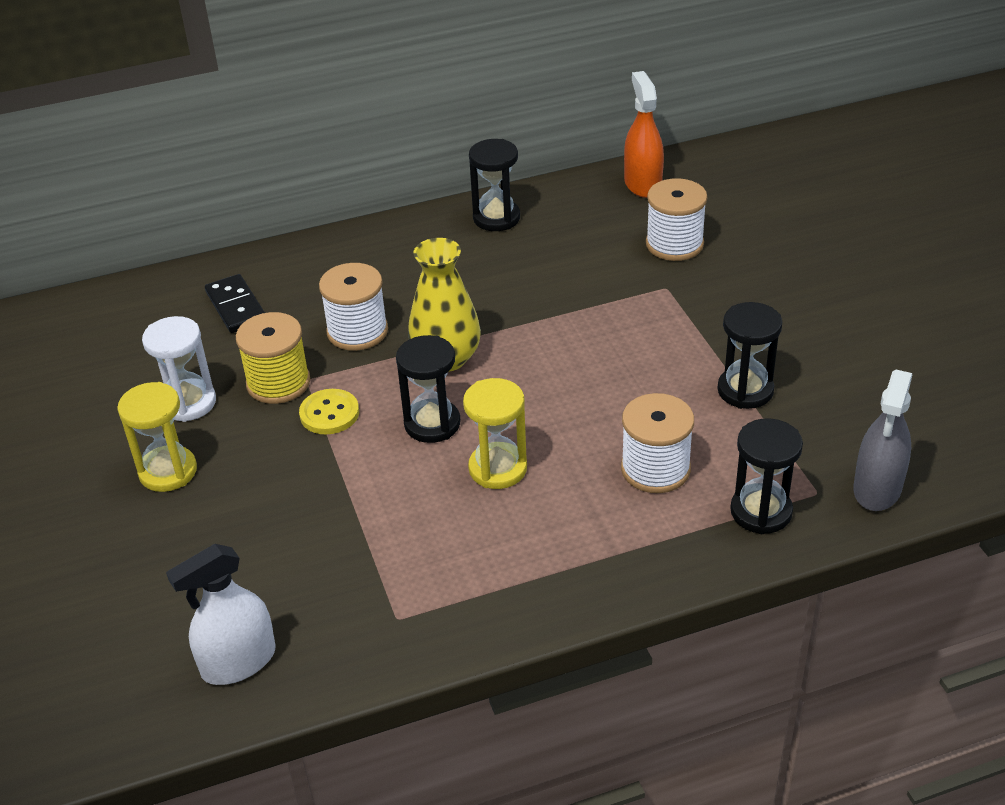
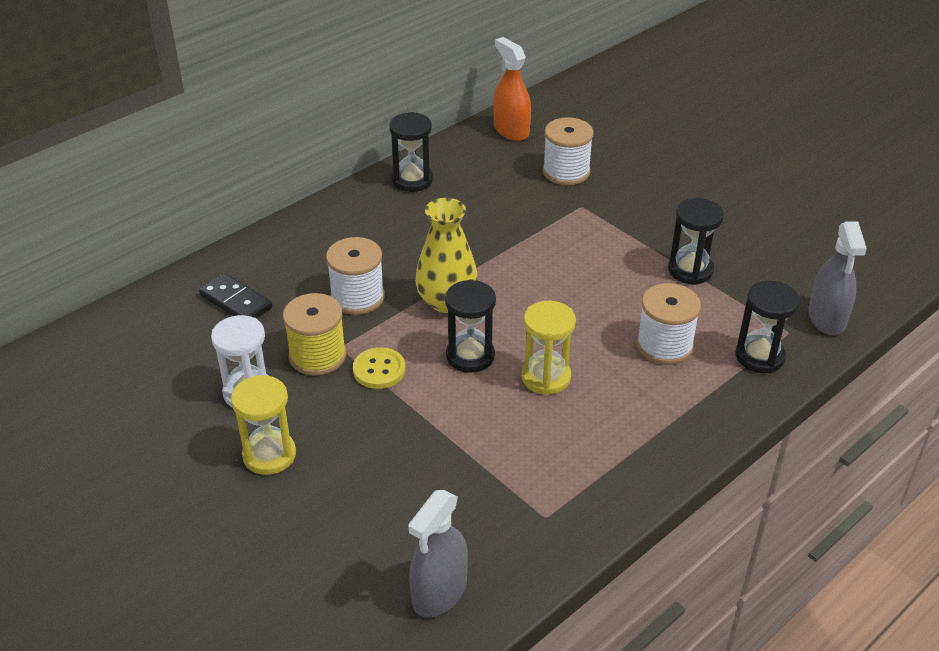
camera: 25 degrees left, 0 degrees up
(238, 662) = (439, 592): white spray bottle -> grey spray bottle

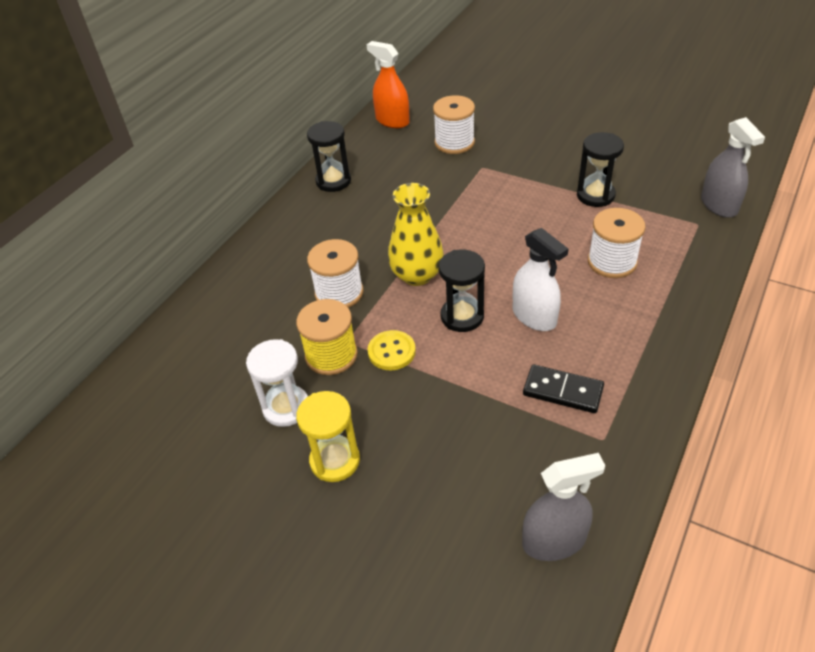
camera: 15 degrees left, 5 degrees up
(236, 301) = (233, 327): black domino -> black domino (563, 391)
(439, 592) = (554, 541): grey spray bottle -> grey spray bottle turned 120 degrees counterclockwise
(546, 377) = (534, 316): yellow hourglass -> white spray bottle
(759, 356) = (689, 250): black hourglass -> none

